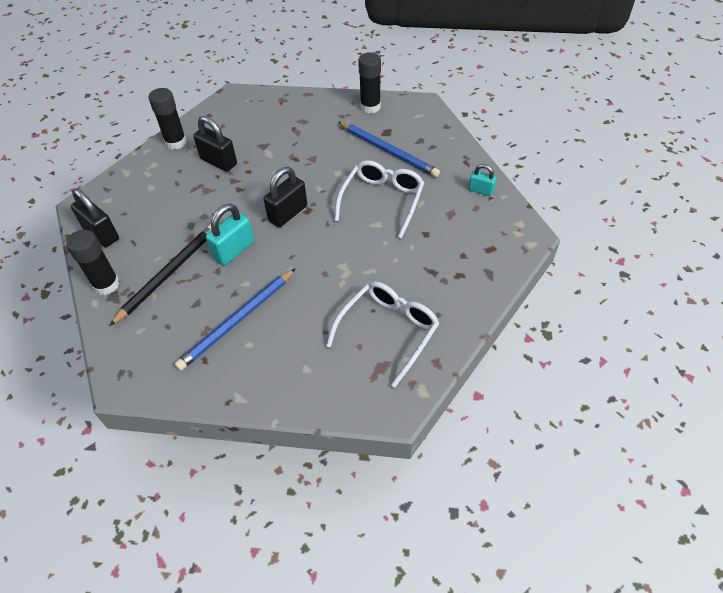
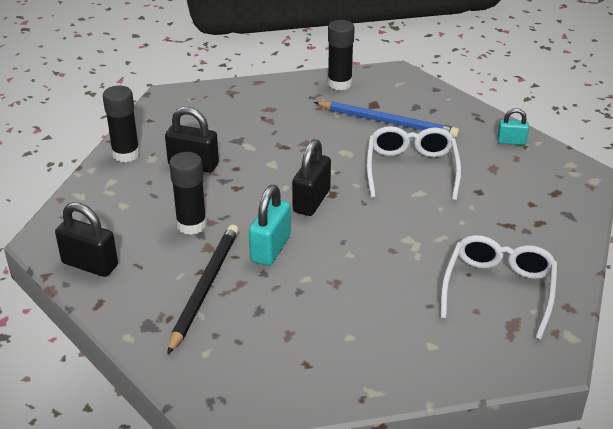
camera: 20 degrees left, 15 degrees down
(106, 284) = (132, 315): black glue stick -> black glue stick (191, 225)
(238, 320) = (321, 316): blue pencil -> none

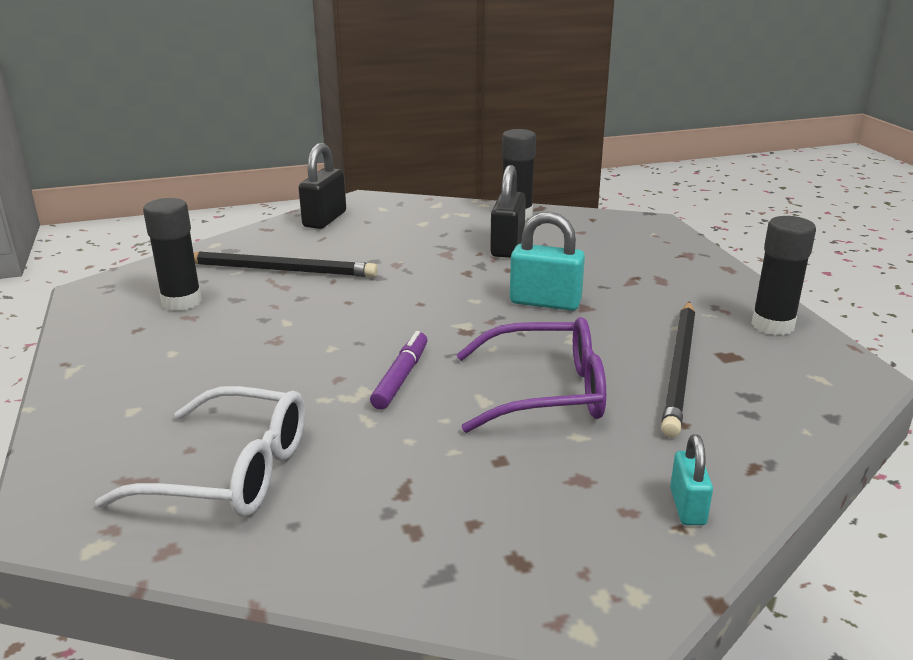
camera: 85 degrees right, 10 degrees down
(191, 225) = (390, 255): black glue stick -> black glue stick (181, 302)
(270, 249) = (345, 298): turquoise padlock -> turquoise padlock (545, 302)
(311, 201) = (446, 317): black padlock -> none
(387, 122) = (680, 368): blue pencil -> black pencil
(392, 223) = (401, 377): none -> purple marker
(411, 169) = (547, 392): white glasses -> purple glasses

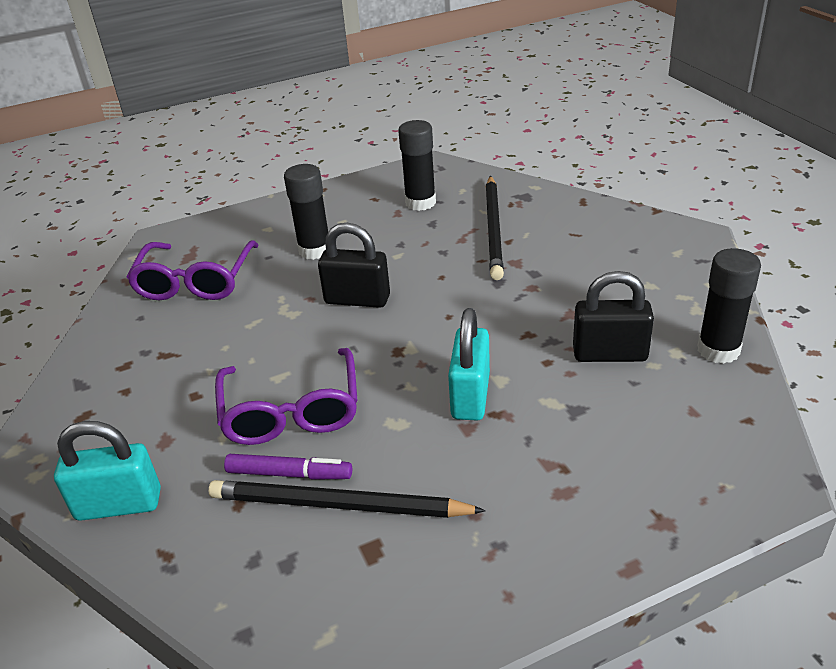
camera: 85 degrees right, 10 degrees up
(232, 472) = (195, 282): white glasses -> purple glasses
(324, 219) = (623, 225): black padlock -> black padlock (357, 299)
(401, 377) = (312, 328): purple marker -> purple marker (289, 474)
(687, 507) = (119, 504): turquoise padlock -> turquoise padlock, size x1.68
(772, 325) = (457, 602): black glue stick -> black glue stick (315, 250)

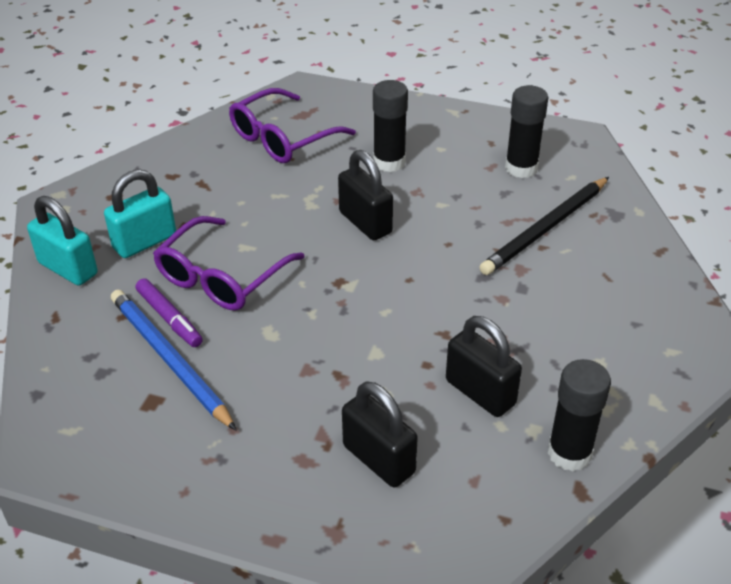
camera: 40 degrees right, 5 degrees up
(339, 505) = (170, 360): black pencil -> blue pencil
(470, 396) = (339, 349): turquoise padlock -> turquoise padlock (144, 242)
(614, 448) = (378, 459): none -> black padlock

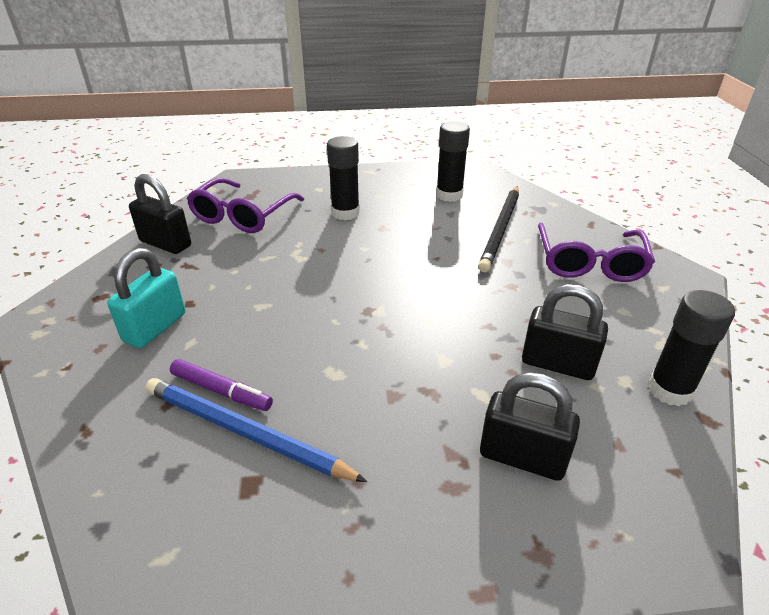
camera: 25 degrees left, 5 degrees down
(68, 268) = (79, 376): turquoise padlock -> none
(221, 278) = (254, 338): purple glasses -> purple glasses (590, 264)
(365, 222) = (357, 259): black padlock -> black padlock (165, 244)

